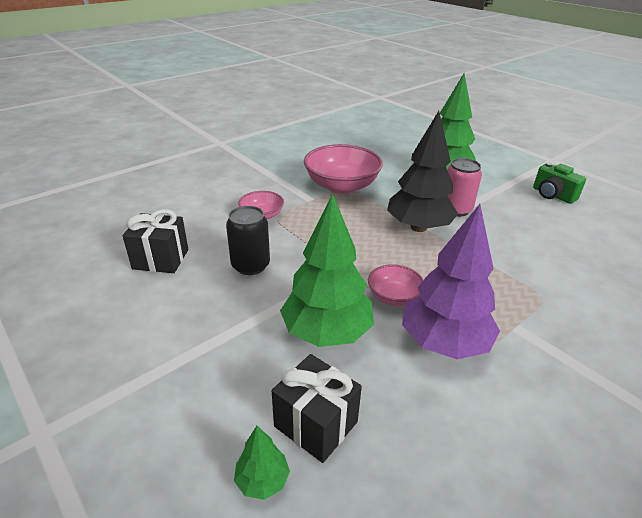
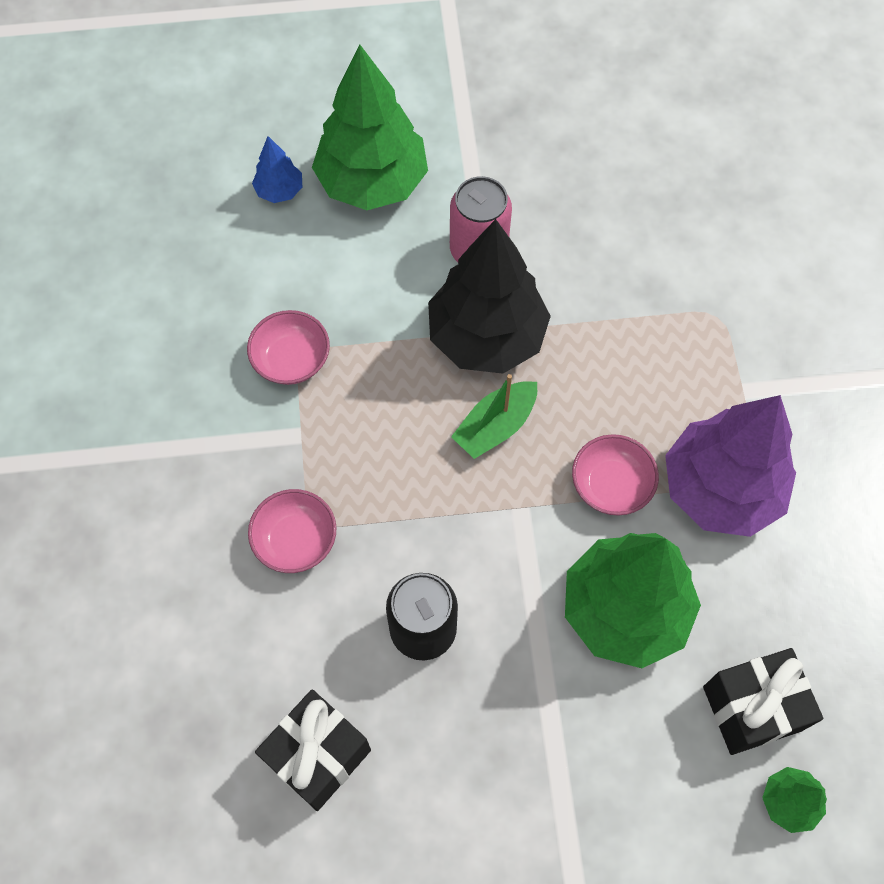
camera: 55 degrees left, 30 degrees up
(341, 186) = (291, 359): pink bowl -> pink bowl, size x0.53
(378, 247) = (495, 426): none -> green boat
(408, 159) = (279, 191): none -> blue tree
(552, 195) = (534, 91): green camera -> none

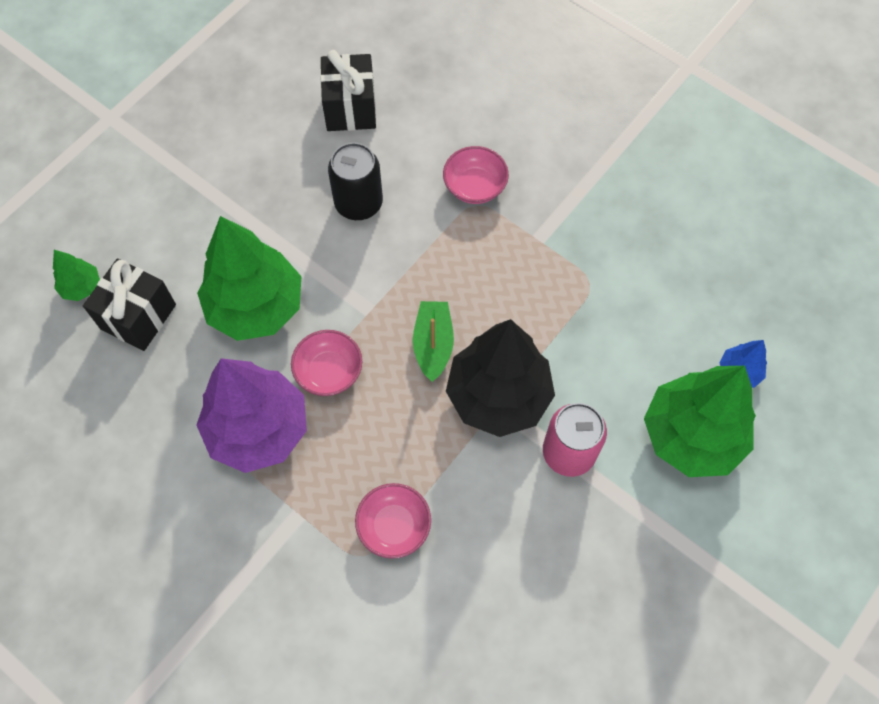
camera: 135 degrees right, 0 degrees up
(291, 359) = (595, 274): pink bowl -> pink bowl (394, 526)

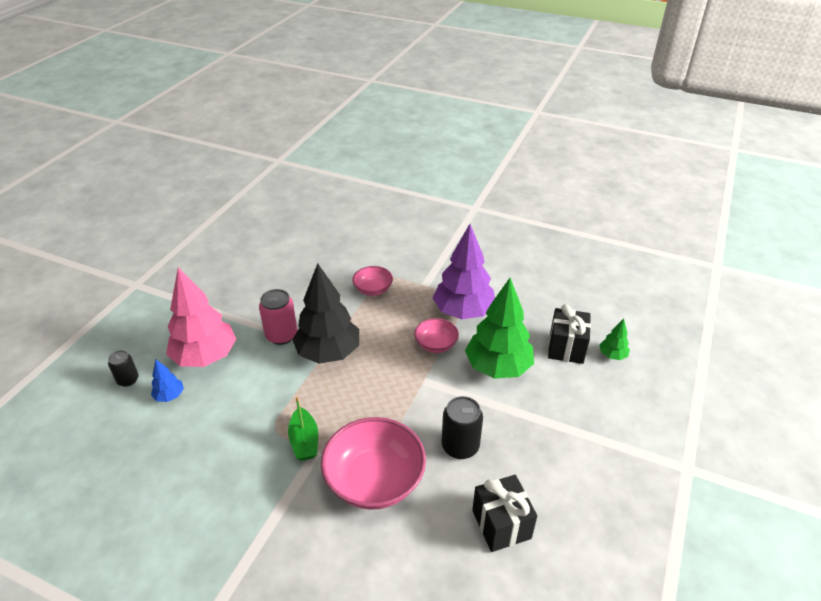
camera: 165 degrees right, 25 degrees down
(433, 344) = (376, 370): green boat -> green boat (304, 441)
(475, 186) = (374, 480): pink bowl -> pink bowl, size x1.90
(691, 436) = (205, 357): green tree -> pink tree
(807, 418) = (128, 380): none -> black can

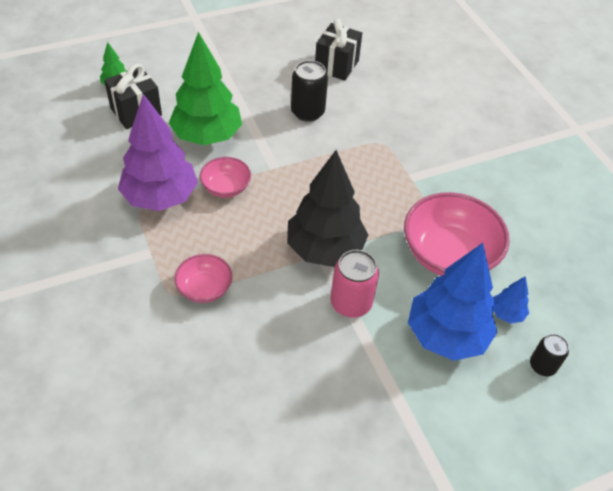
camera: 140 degrees left, 10 degrees up
(205, 357) = (446, 335): pink tree -> blue tree
(304, 441) = (414, 190): green boat -> none
(374, 480) = (387, 133): pink bowl -> pink bowl (449, 254)

